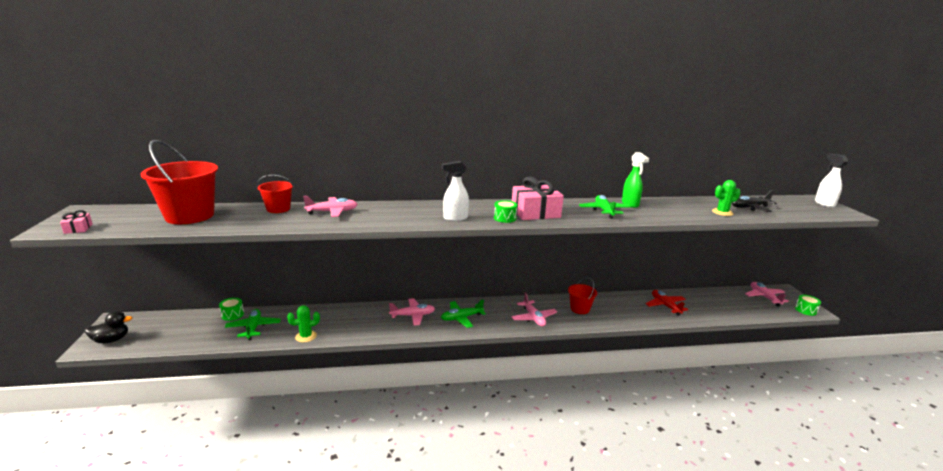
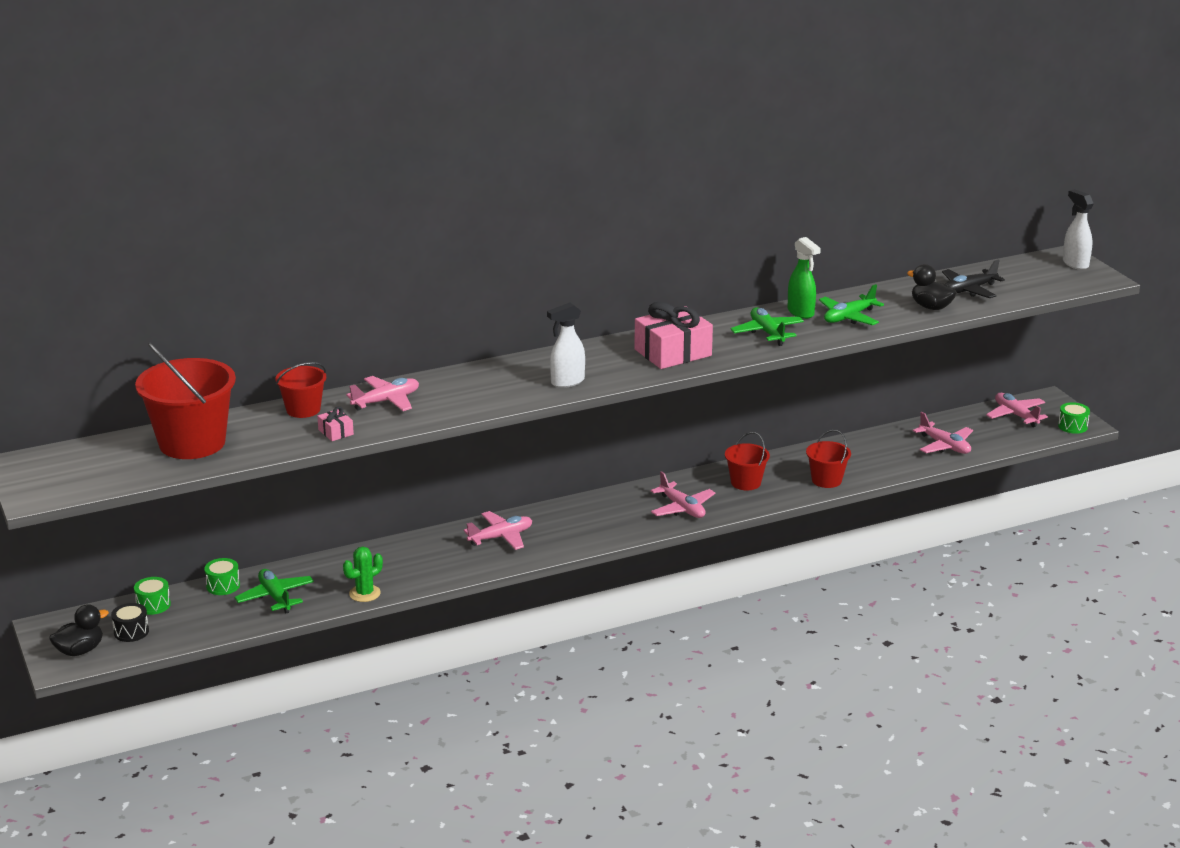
camera: 15 degrees left, 5 degrees up
(78, 228) = (70, 489): pink gift -> pink gift (336, 432)
(153, 333) = (131, 632): none -> black drum
(461, 318) = (576, 527): green plane -> green plane (849, 317)
(505, 218) = (635, 370): green drum -> green drum (153, 605)
(633, 316) = (826, 480): none -> red bucket
(665, 306) = (870, 455): red plane -> none
(716, 308) = (944, 446): none -> pink plane
(722, 212) = (931, 307): green cactus -> black duck

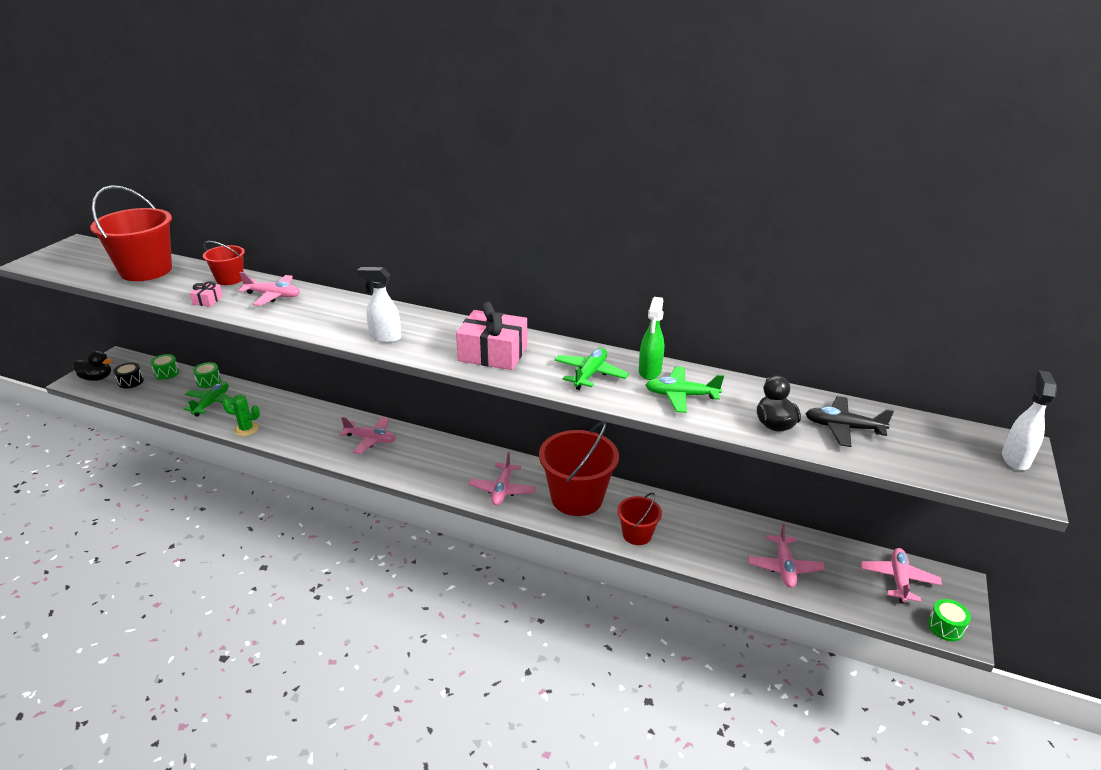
camera: 45 degrees right, 5 degrees up
(745, 482) = (577, 498): red bucket -> red bucket, size x1.87

